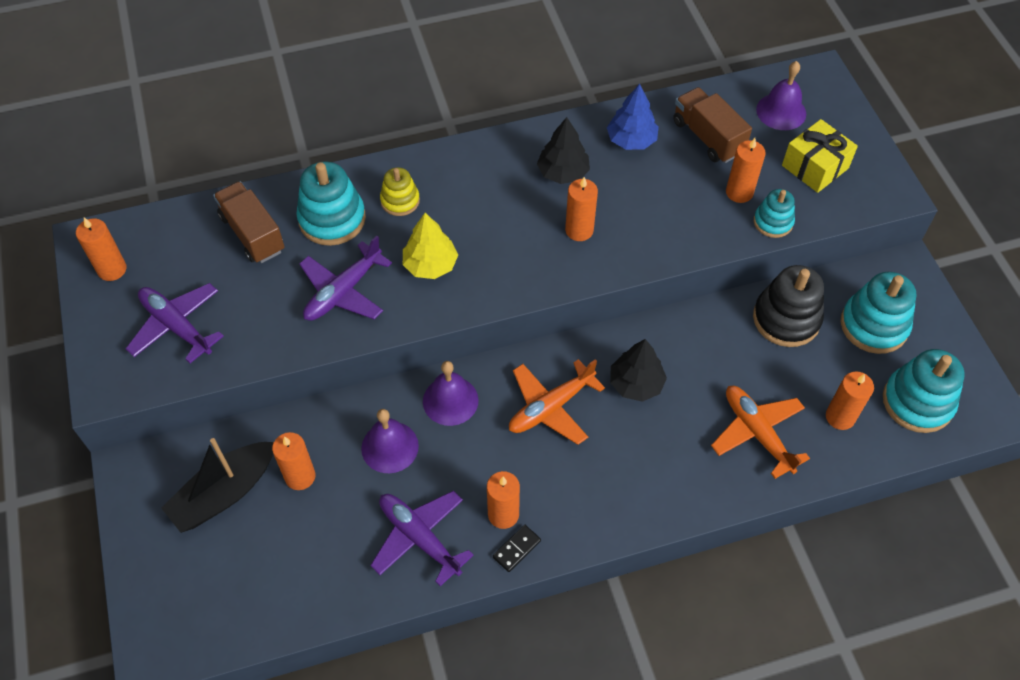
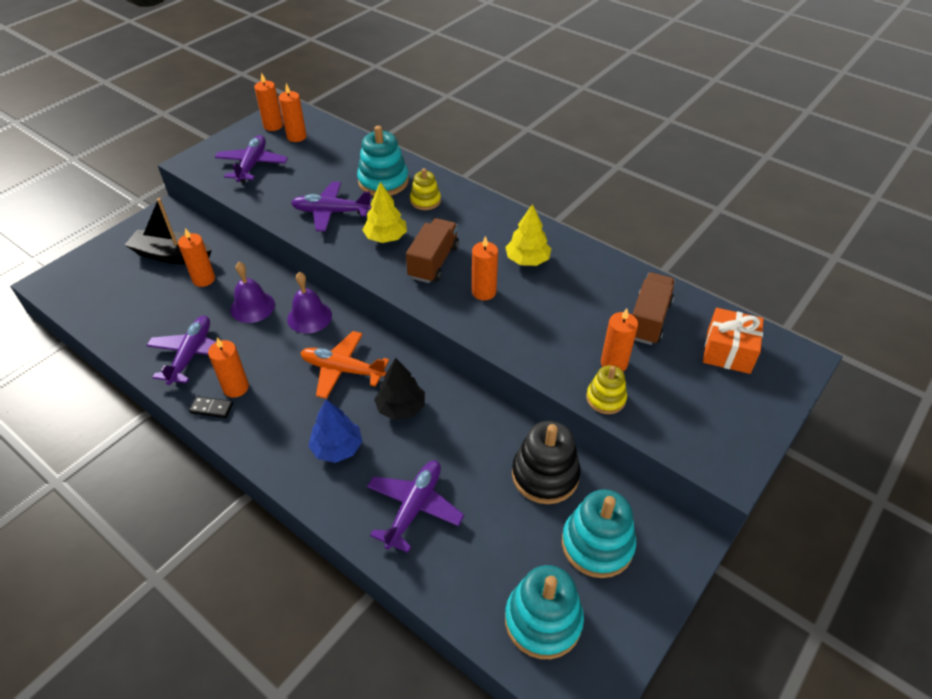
camera: 55 degrees right, 10 degrees down
(252, 234) = (343, 159): brown truck -> brown truck (433, 262)
(563, 172) = (527, 260): black tree -> yellow tree
(631, 140) = (596, 280): blue tree -> blue tree (337, 448)
(757, 433) = (414, 507): orange plane -> purple plane
(773, 222) = (605, 398): turquoise stacking toy -> yellow stacking toy
(781, 111) = (728, 351): purple bell -> orange gift
(815, 167) = (694, 400): yellow gift -> none
(840, 417) = (476, 562): orange candle -> orange candle (296, 137)

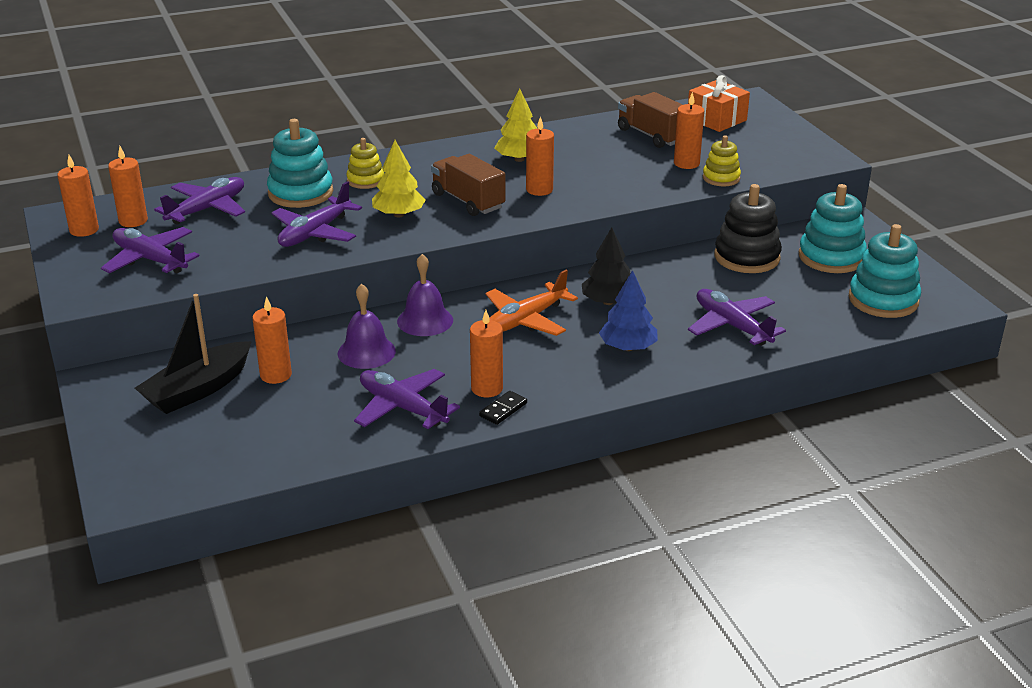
camera: 60 degrees left, 15 degrees down
(332, 156) = (207, 209): none -> purple plane

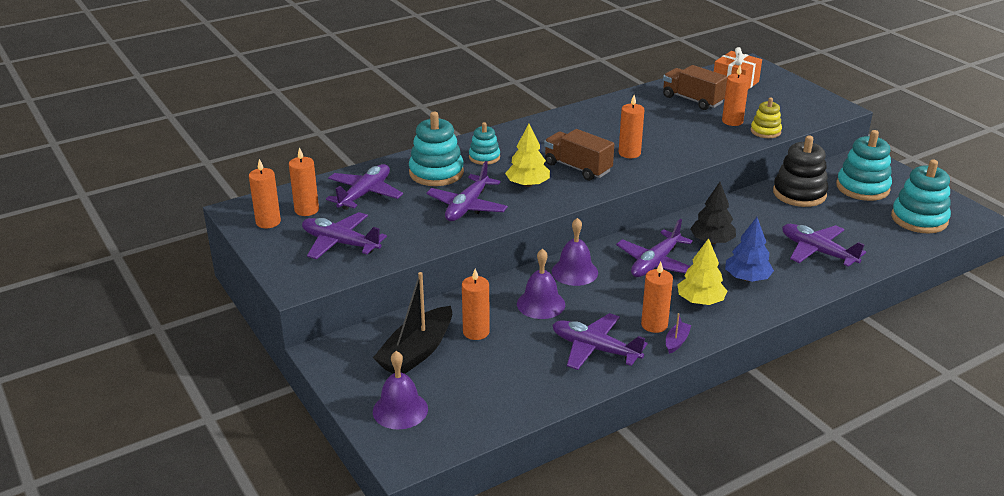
camera: 10 degrees left, 0 degrees up
(147, 449) = (400, 410): none -> purple bell
(365, 180) = (484, 157): yellow stacking toy -> turquoise stacking toy
(503, 410) = (676, 341): black domino -> purple boat
(519, 159) = (599, 128): yellow tree -> yellow tree (700, 301)
(526, 320) = (655, 263): orange plane -> purple plane

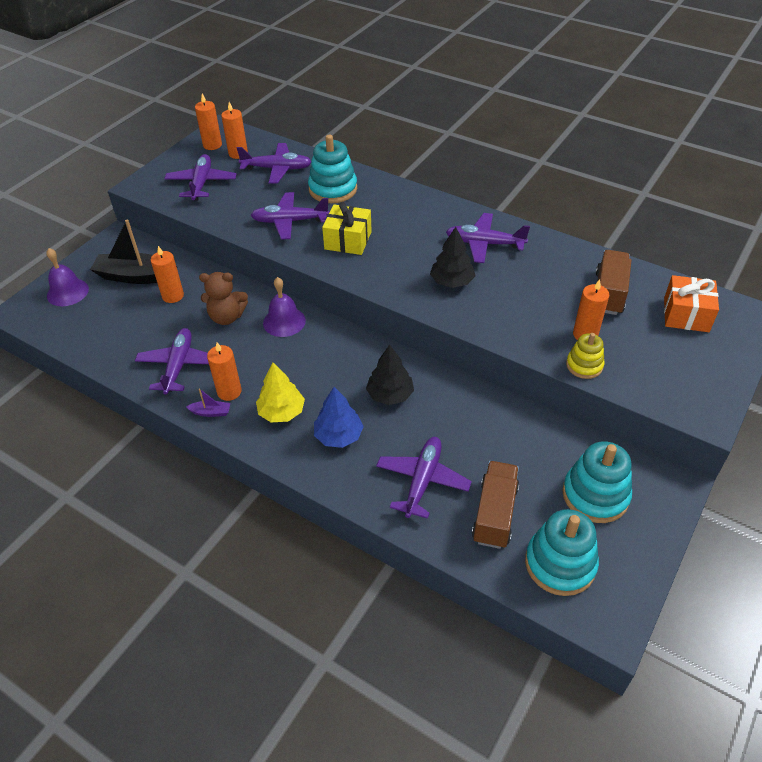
camera: 65 degrees right, 15 degrees up
(484, 157) = (377, 204): turquoise stacking toy -> none
(528, 184) = (348, 240): yellow tree -> yellow gift
(541, 304) = (227, 317): purple bell -> brown teddy bear
(577, 168) = (398, 259): brown truck -> brown truck (495, 514)
(629, 153) = (452, 282): orange candle -> black tree
(655, 263) = (327, 366): purple plane -> purple plane (484, 244)
(799, 193) = (536, 441): black stacking toy -> none

